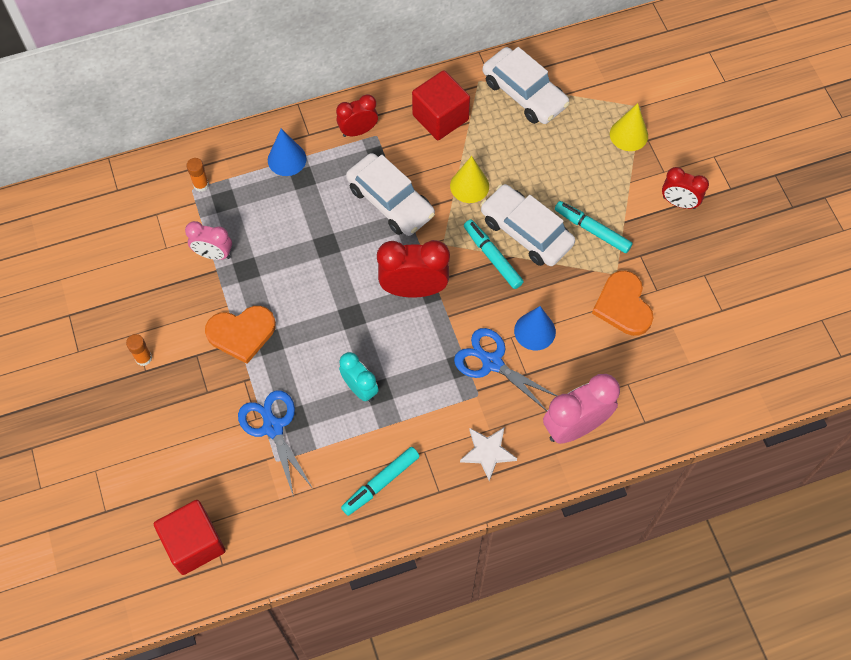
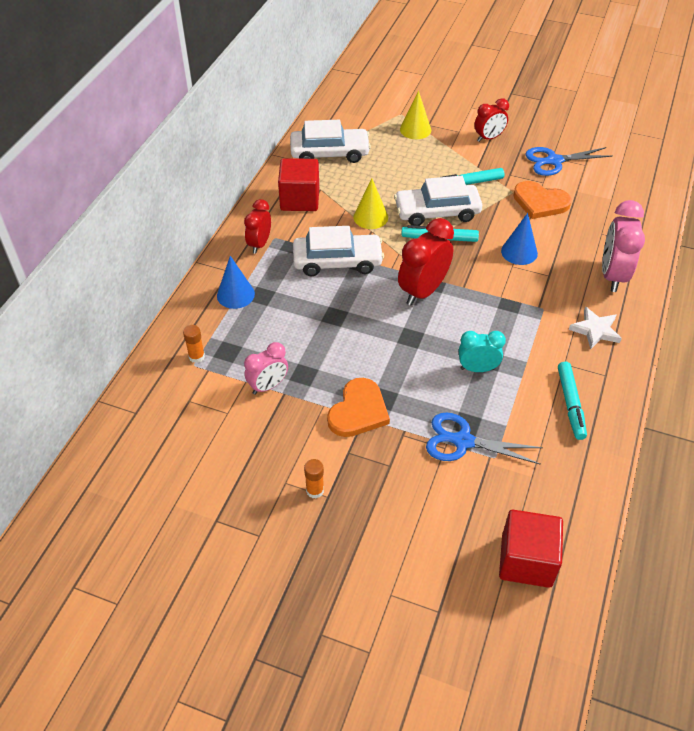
camera: 50 degrees left, 15 degrees down
(492, 363) = (524, 286): blue scissors -> blue scissors (554, 161)

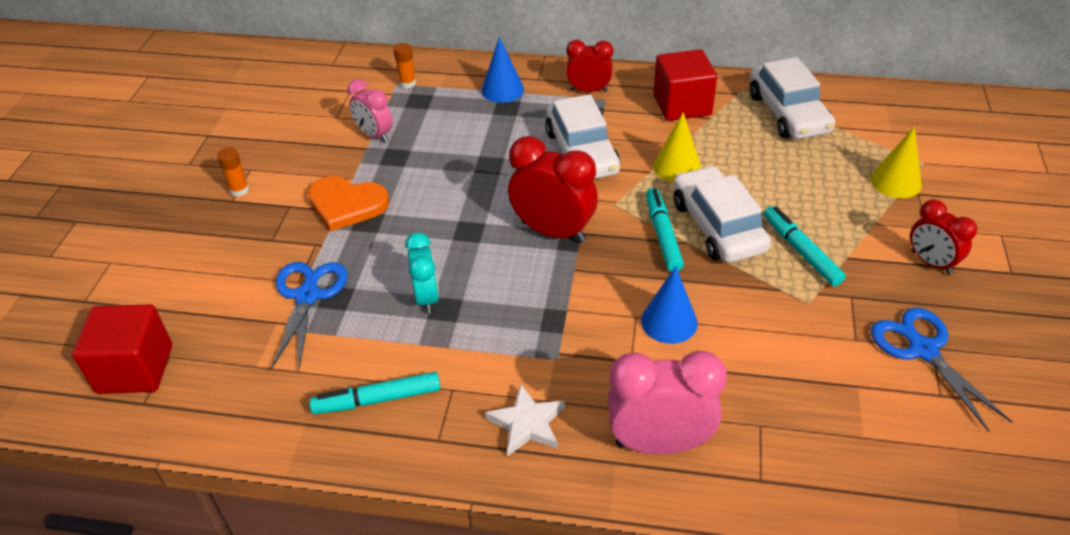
camera: 80 degrees right, 5 degrees down
(540, 202) = (800, 338): orange heart -> none

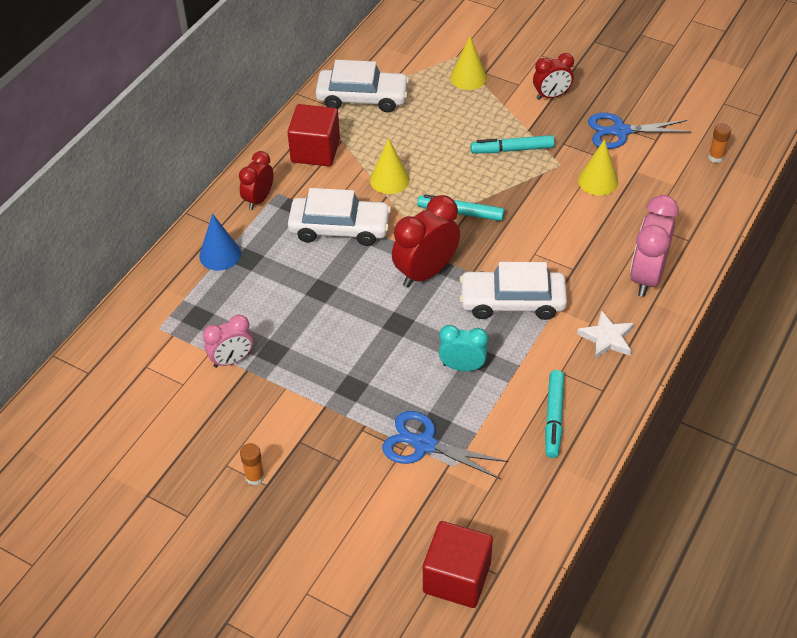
camera: 70 degrees left, 5 degrees up
(346, 204) = (321, 398): orange heart -> none
(407, 83) = (164, 319): orange glue stick -> orange glue stick (716, 157)
(669, 321) = (547, 238): blue cone -> none
(717, 226) = (466, 181): white car -> white car (512, 302)
(806, 348) = (598, 181): none -> yellow cone

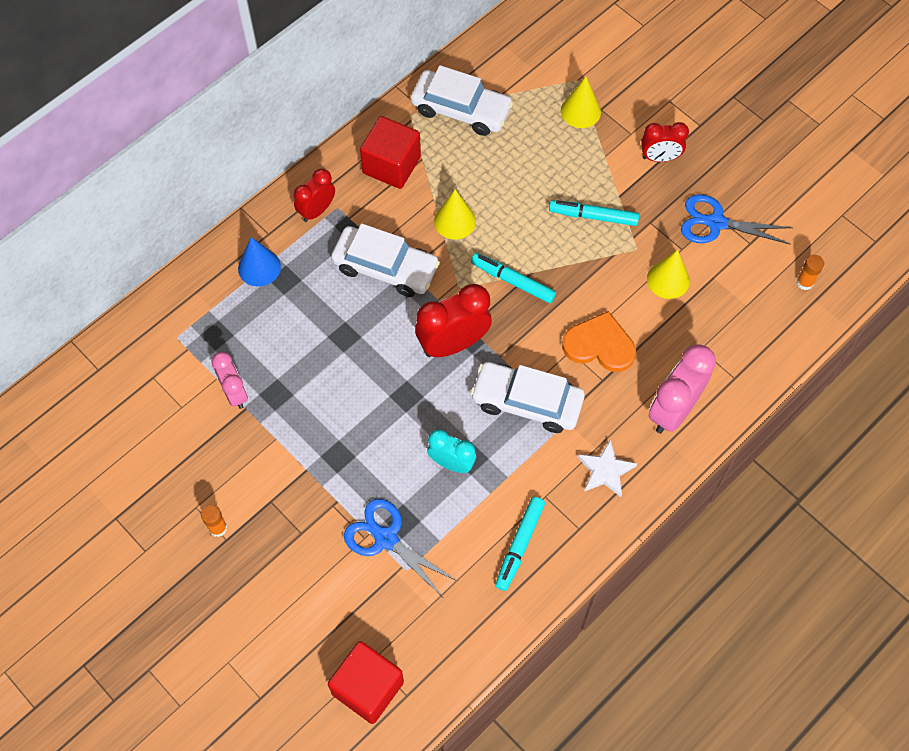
camera: 15 degrees right, 15 degrees up
(232, 360) = (234, 393): pink clock -> pink clock turned 105 degrees counterclockwise
(559, 243) = (599, 345): none -> orange heart

